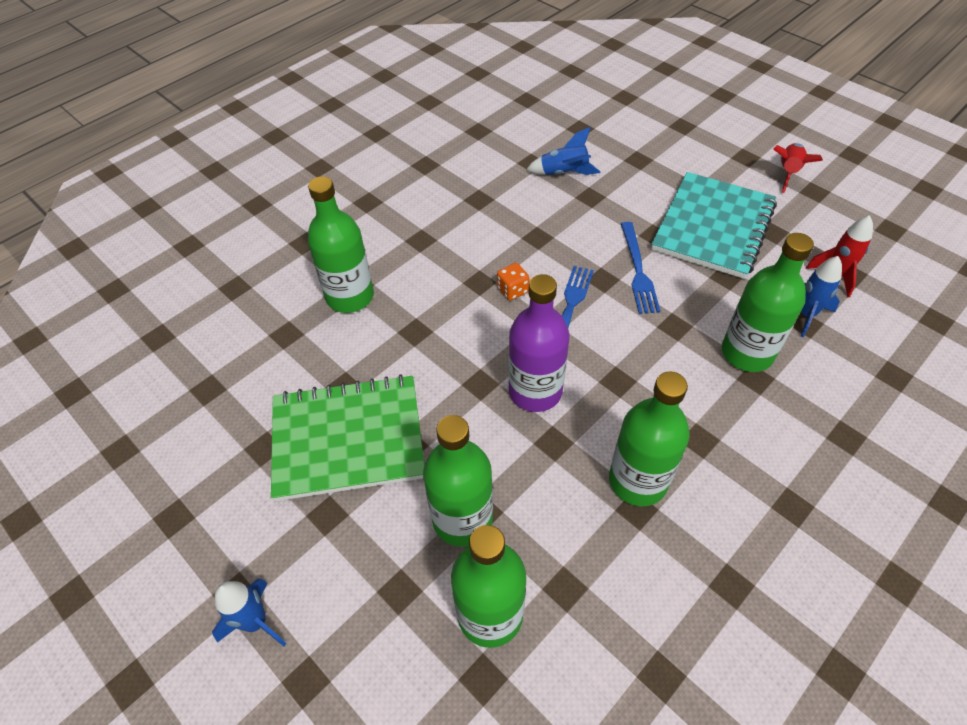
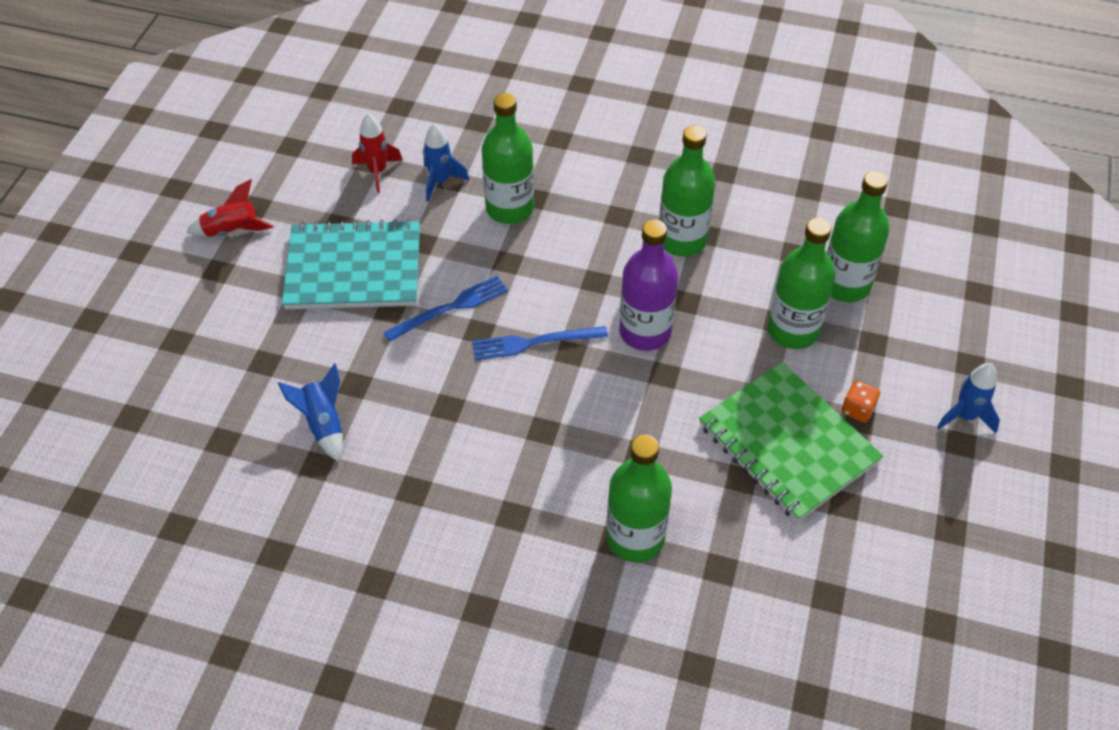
camera: 120 degrees left, 0 degrees up
(512, 290) = (537, 397): orange dice -> orange dice (857, 409)

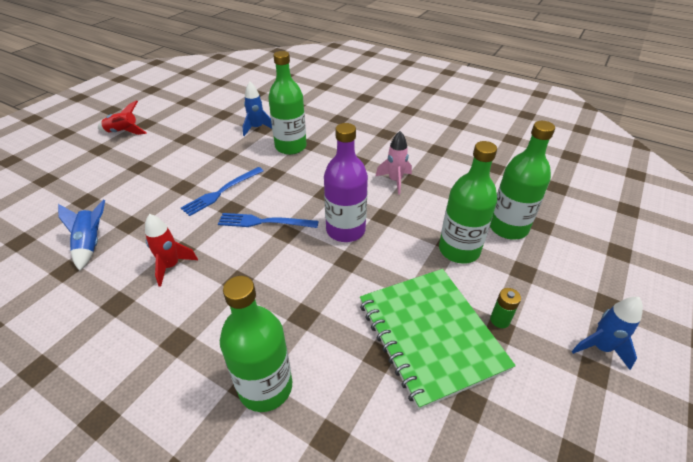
camera: 15 degrees right, 10 degrees down
(354, 268) = (177, 161): turquoise notebook -> none
(377, 171) = (224, 118): red rocket -> red rocket (171, 266)
(450, 308) = (221, 192): blue fork -> blue fork turned 150 degrees clockwise
(682, 240) = (395, 181): green bottle -> pink rocket
(857, 409) = (500, 320): orange dice -> green battery

